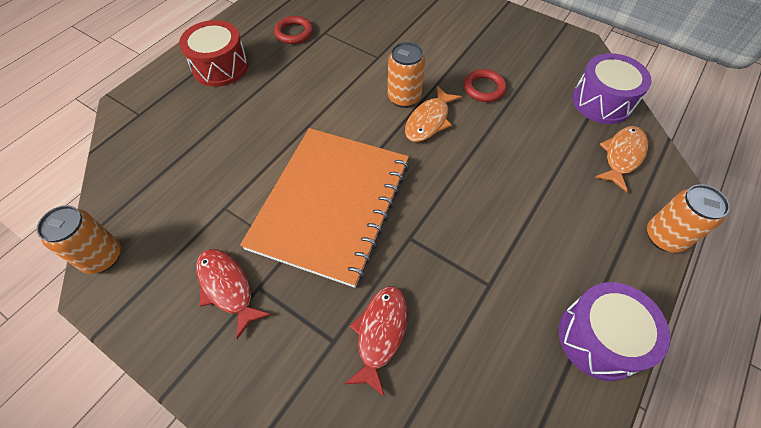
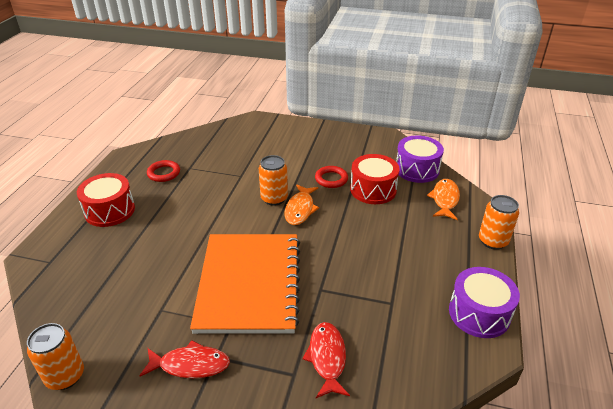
camera: 20 degrees left, 20 degrees down
(227, 288) = (190, 365): red fish -> red fish turned 150 degrees clockwise
(531, 116) = (373, 189): none -> red drum

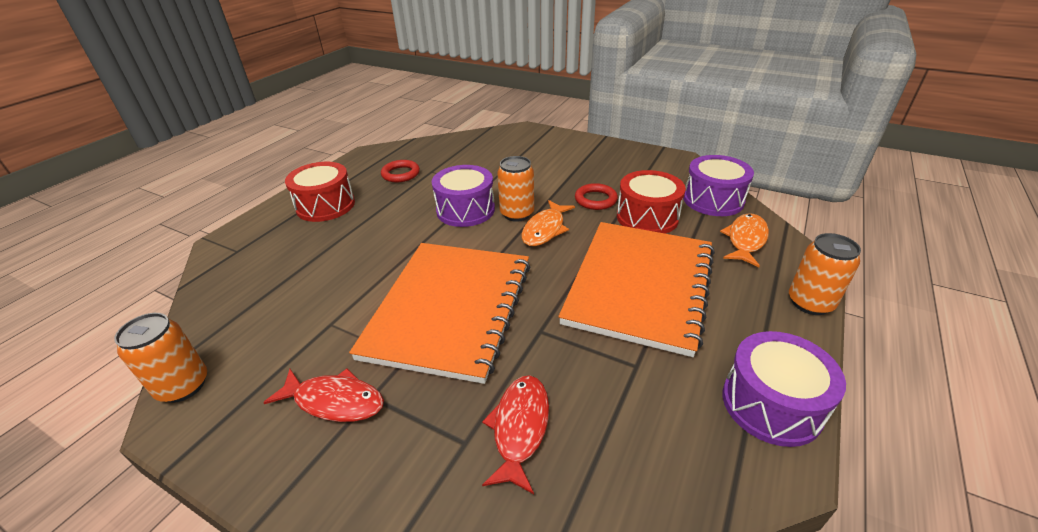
camera: 15 degrees right, 0 degrees up
(232, 200) = (465, 210): none -> purple drum
(380, 245) = (640, 286): none -> orange notebook

